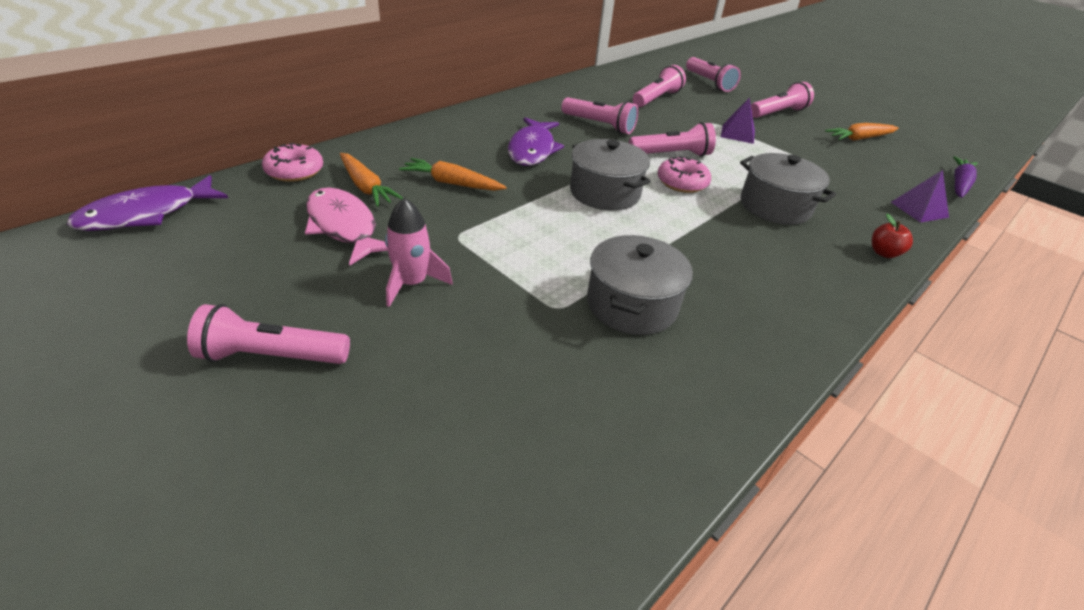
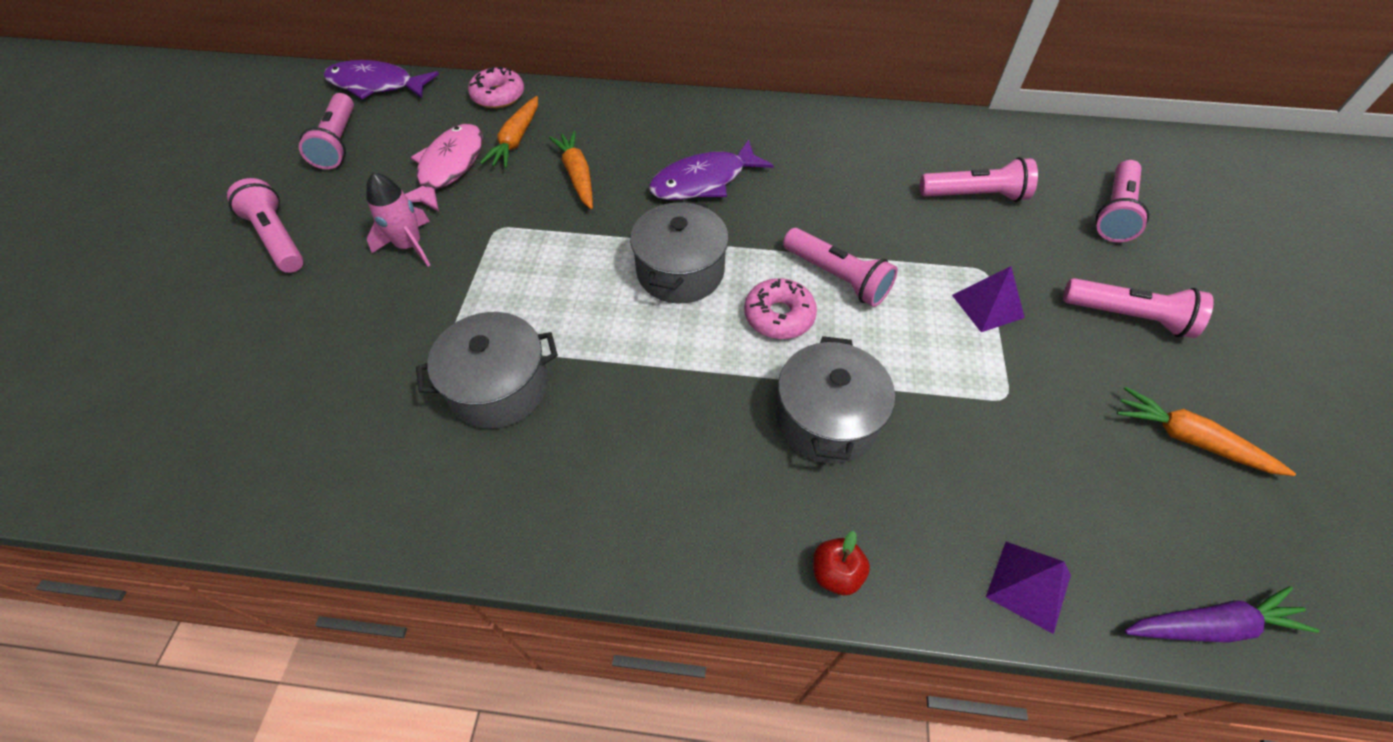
camera: 55 degrees right, 15 degrees up
(599, 125) = (827, 192): pink flashlight -> pink flashlight (338, 143)

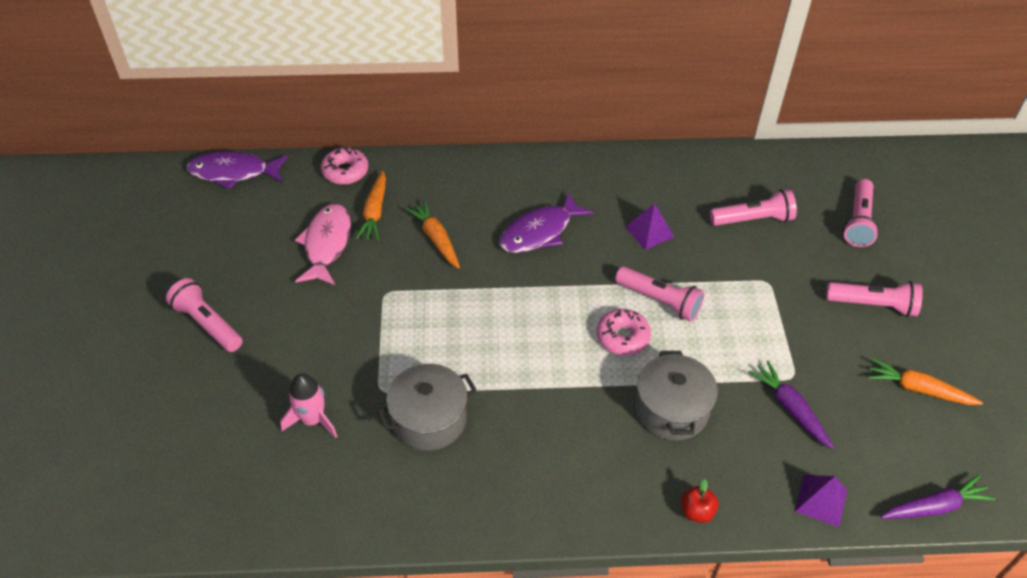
camera: 10 degrees left, 5 degrees down
(338, 143) = (222, 232): pink flashlight -> none
(410, 246) = (319, 316): pink rocket -> pink rocket (313, 419)
(680, 271) = (540, 311): grey pot -> none
(987, 306) = (773, 310): purple pyramid -> purple pyramid (649, 231)
(996, 441) = (790, 408): none -> purple carrot

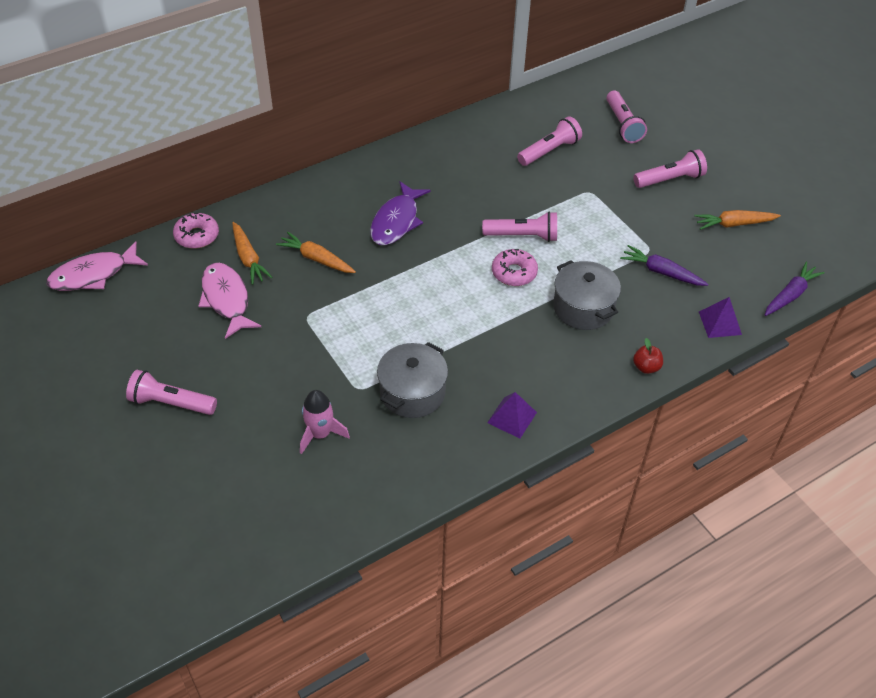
camera: 30 degrees left, 0 degrees up
(234, 172) = (93, 275): purple fish -> pink fish
(649, 231) = (480, 189): purple pyramid -> purple pyramid (512, 417)

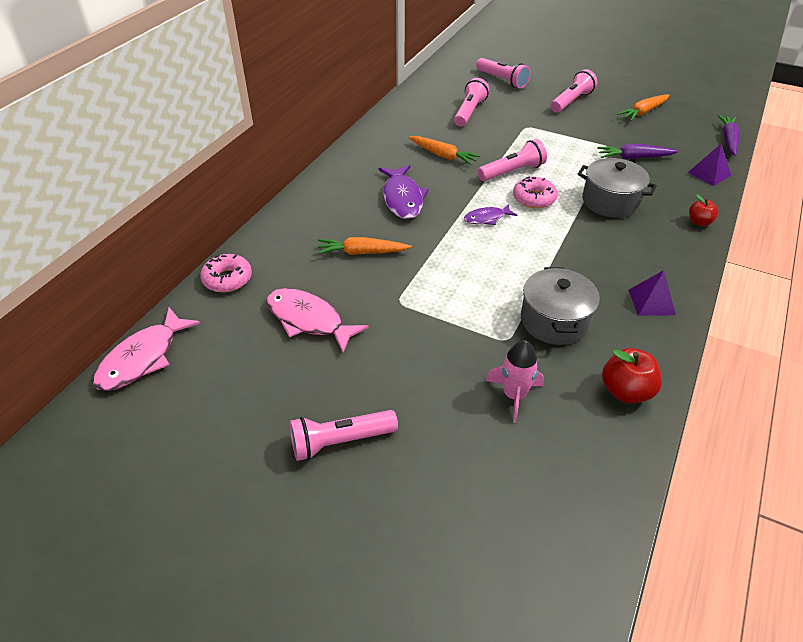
camera: 30 degrees left, 5 degrees down
(248, 258) = (297, 277): orange carrot -> orange carrot (443, 155)
(408, 475) = (626, 391): none -> red apple
(451, 273) = (487, 218): none -> purple fish

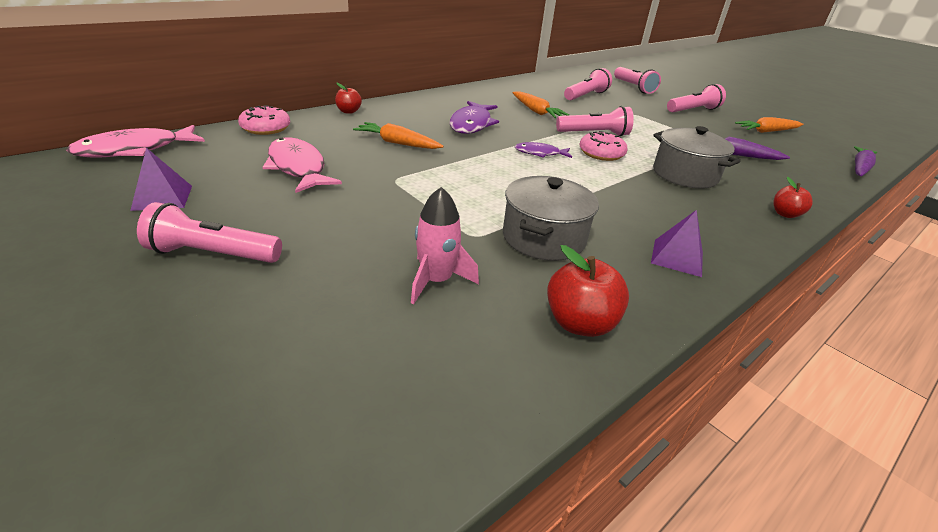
camera: 20 degrees right, 10 degrees down
(278, 223) = (348, 111): none -> red apple
(709, 173) = (820, 184): purple pyramid -> purple pyramid (162, 197)

